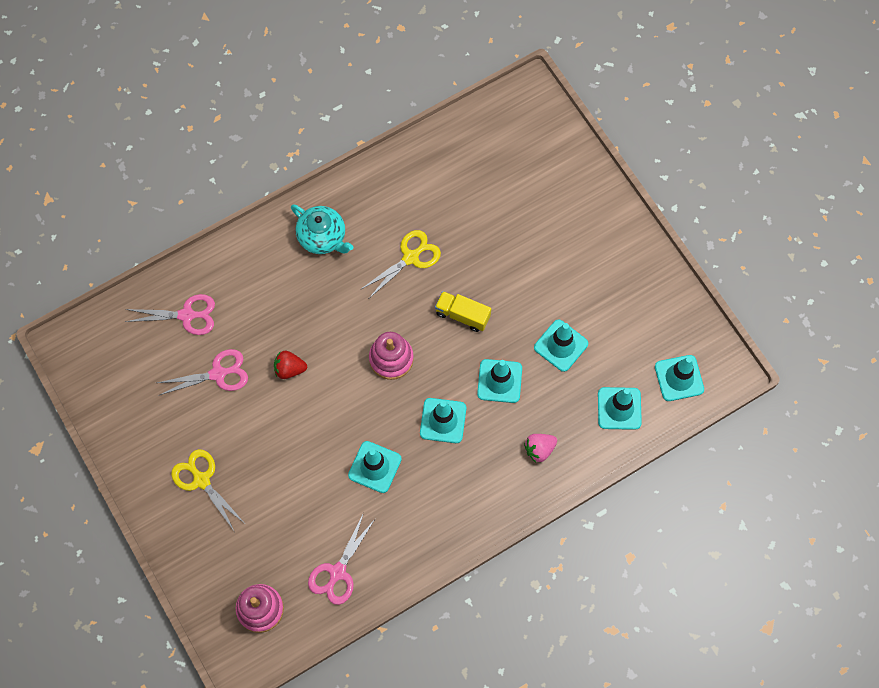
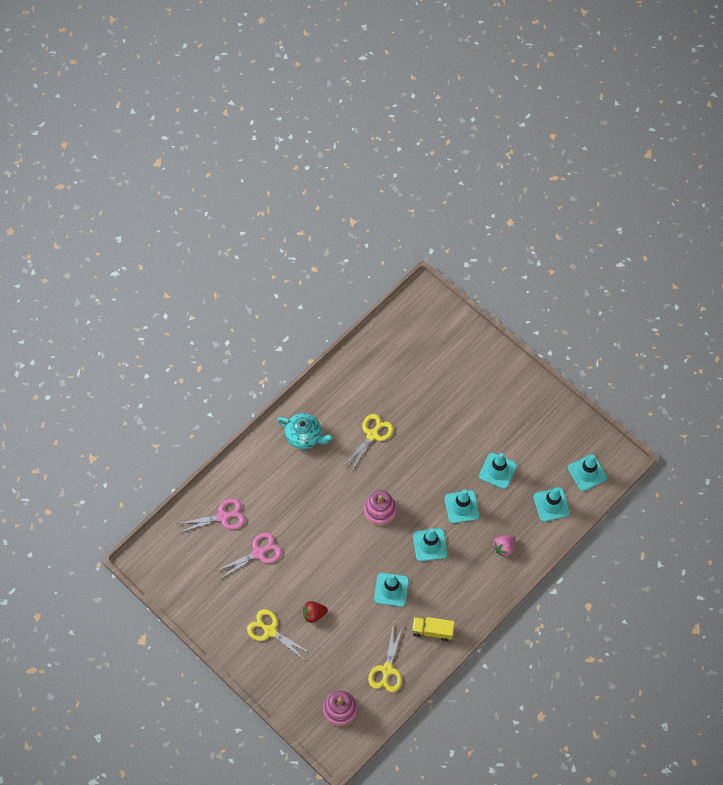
camera: 15 degrees left, 5 degrees down
(289, 369) = (309, 536): red strawberry -> red strawberry (314, 614)
(337, 572) = (387, 670): pink scissors -> yellow scissors
(462, 315) = (421, 467): yellow truck -> yellow truck (432, 631)

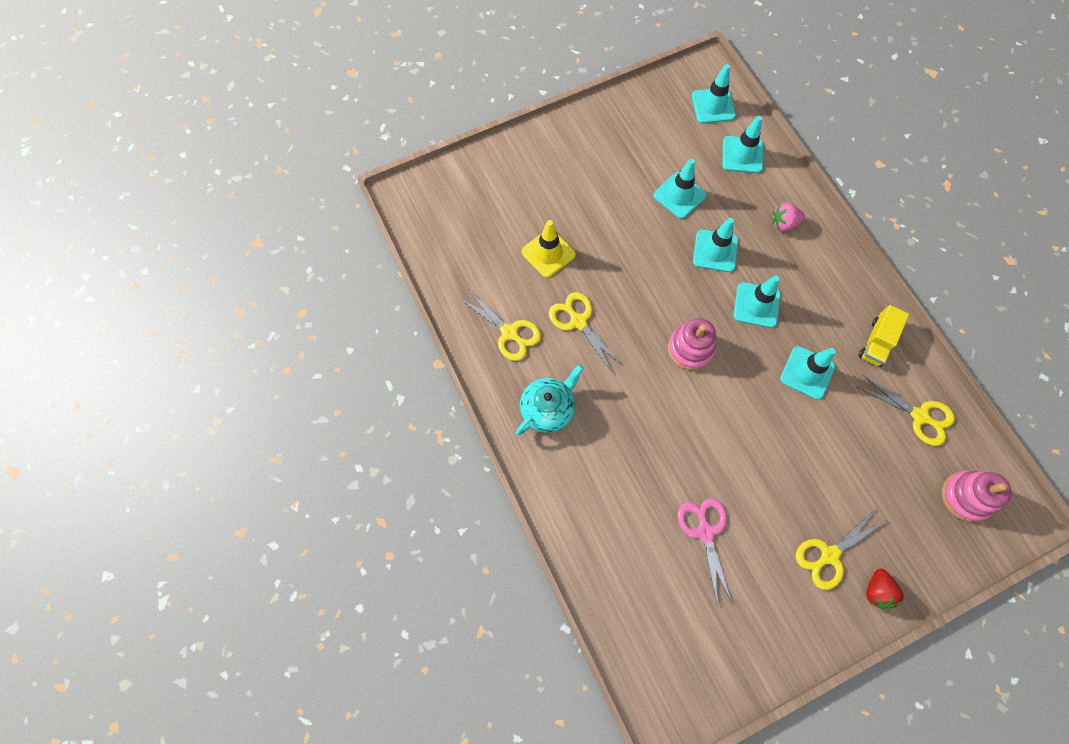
camera: 70 degrees left, 5 degrees up
(222, 517) = (633, 566): pink scissors -> none
(314, 614) = (818, 485): red strawberry -> red strawberry (877, 591)
(348, 396) = (509, 332): none -> yellow scissors
(416, 400) = (548, 253): none -> yellow traffic cone
(504, 547) = (784, 223): pink strawberry -> pink strawberry turned 105 degrees clockwise

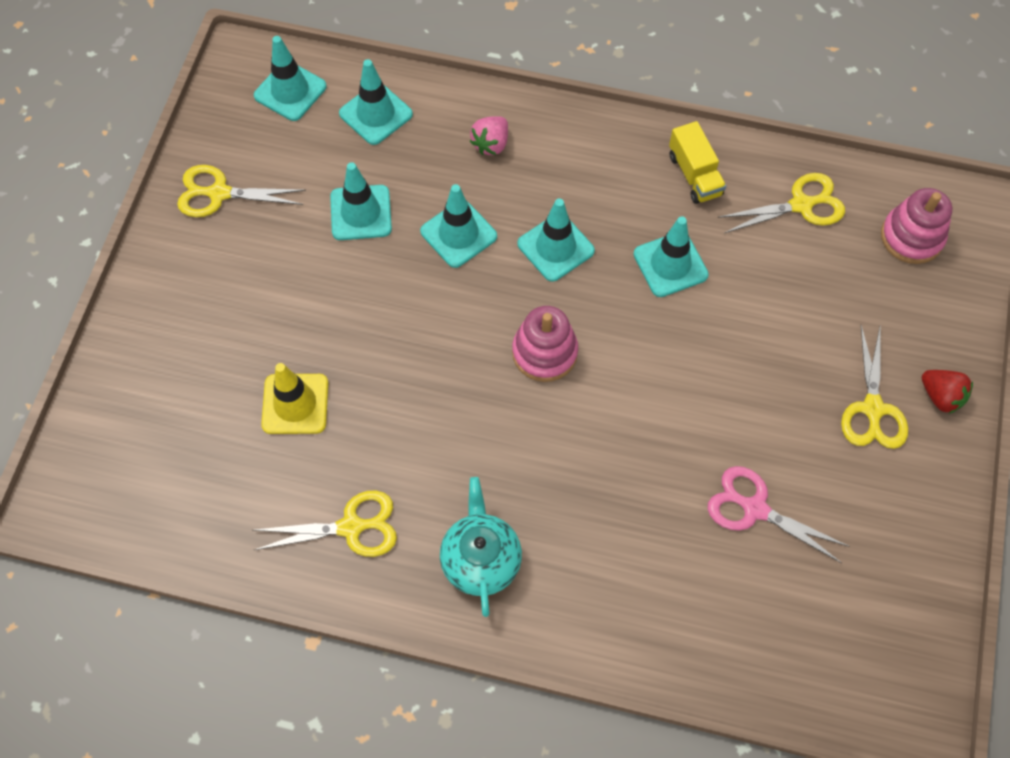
camera: 50 degrees left, 5 degrees down
(578, 321) = (407, 440): yellow scissors -> yellow scissors (219, 193)

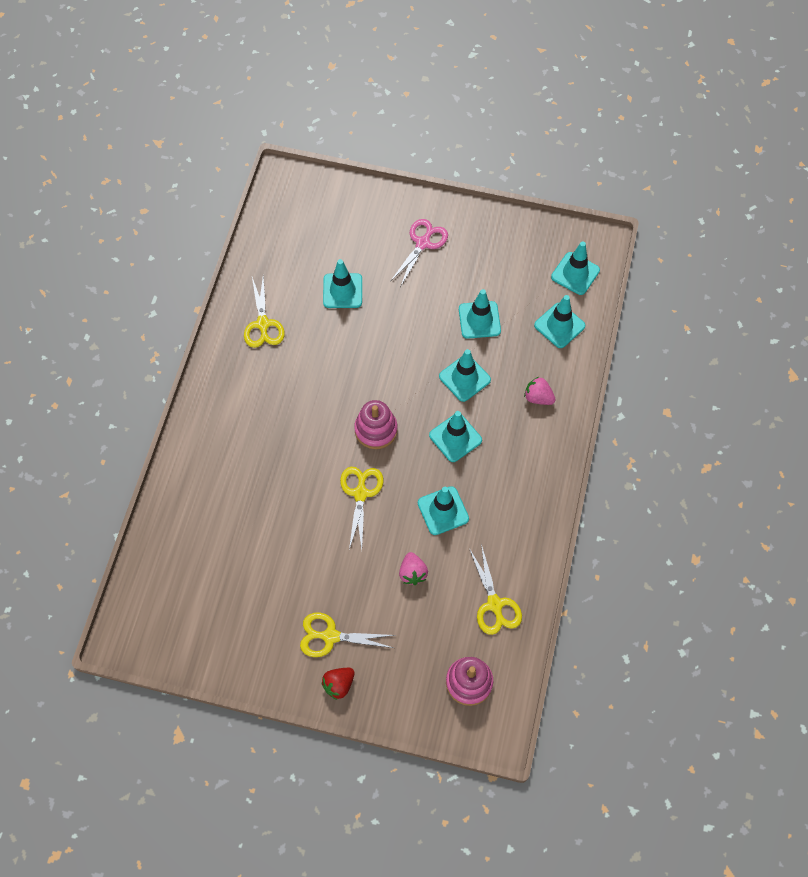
camera: 90 degrees right, 0 degrees up
(219, 193) = (491, 239): yellow scissors -> yellow scissors (360, 493)
(295, 404) = (342, 291): yellow traffic cone -> turquoise traffic cone
(480, 559) = (239, 393): turquoise teapot -> none
(694, 175) = (518, 531): yellow truck -> none
(754, 508) = (262, 552): pink scissors -> pink scissors (423, 243)
(766, 303) = (412, 573): none -> pink strawberry

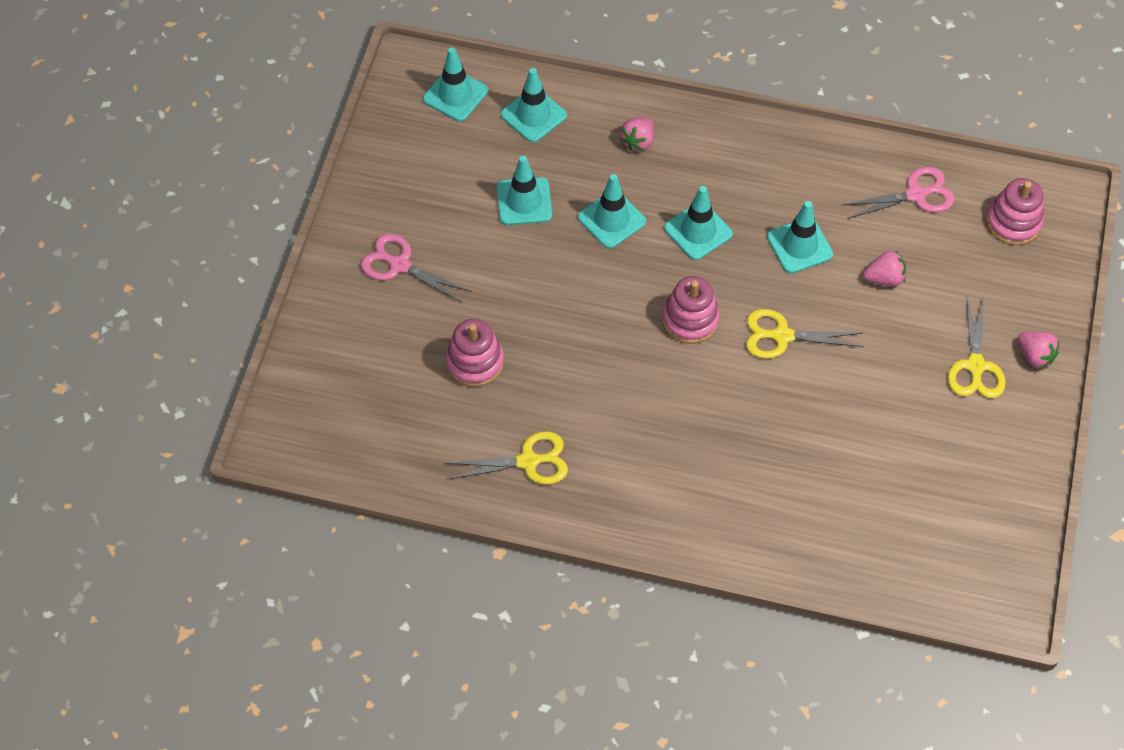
camera: 90 degrees left, 5 degrees down
(339, 684) = (1035, 356): red strawberry -> pink strawberry
(342, 291) = (475, 362): turquoise traffic cone -> pink stacking toy
(495, 604) = (916, 194): yellow scissors -> pink scissors

